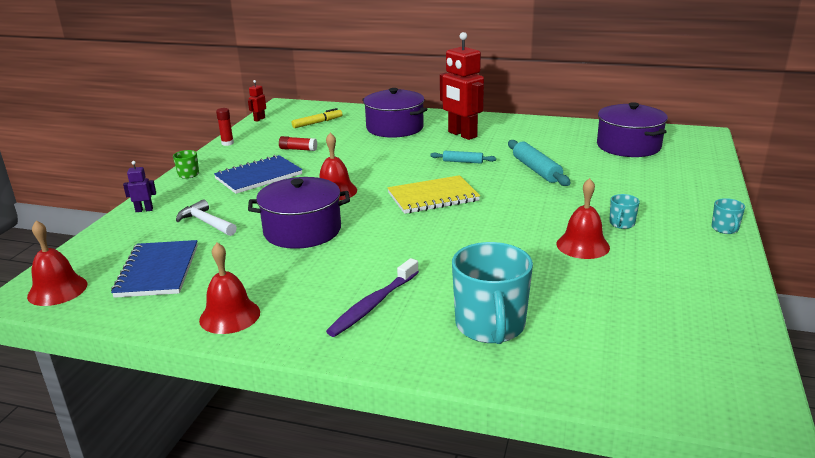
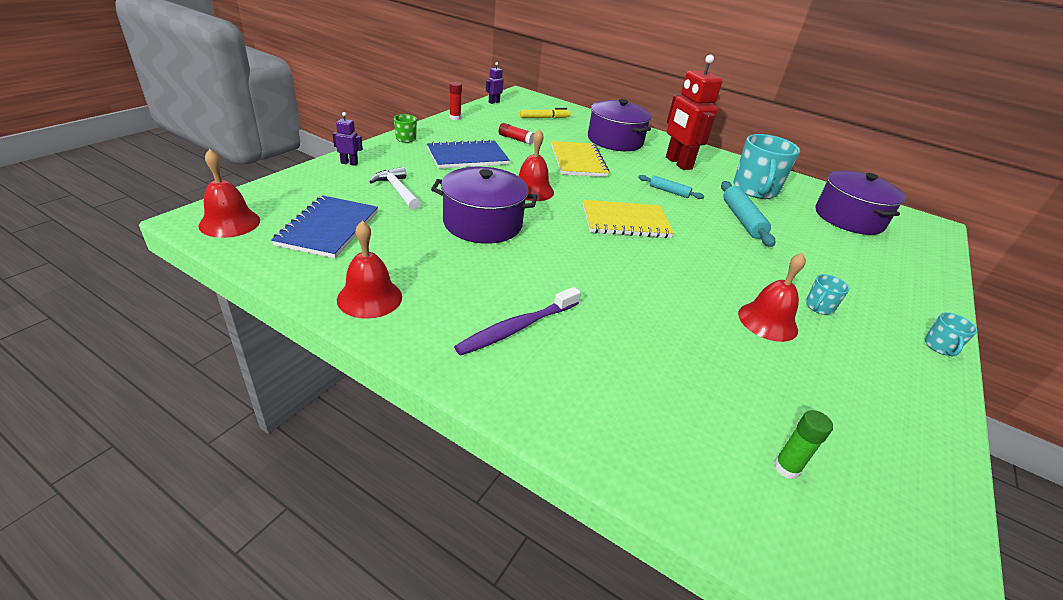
camera: 10 degrees right, 10 degrees up
(259, 119) = (494, 102): red robot -> purple robot
(367, 155) = (578, 161): none -> yellow notebook
(490, 326) = (632, 393): turquoise mug -> turquoise mug (755, 190)
(627, 343) = (786, 468): none -> green glue stick

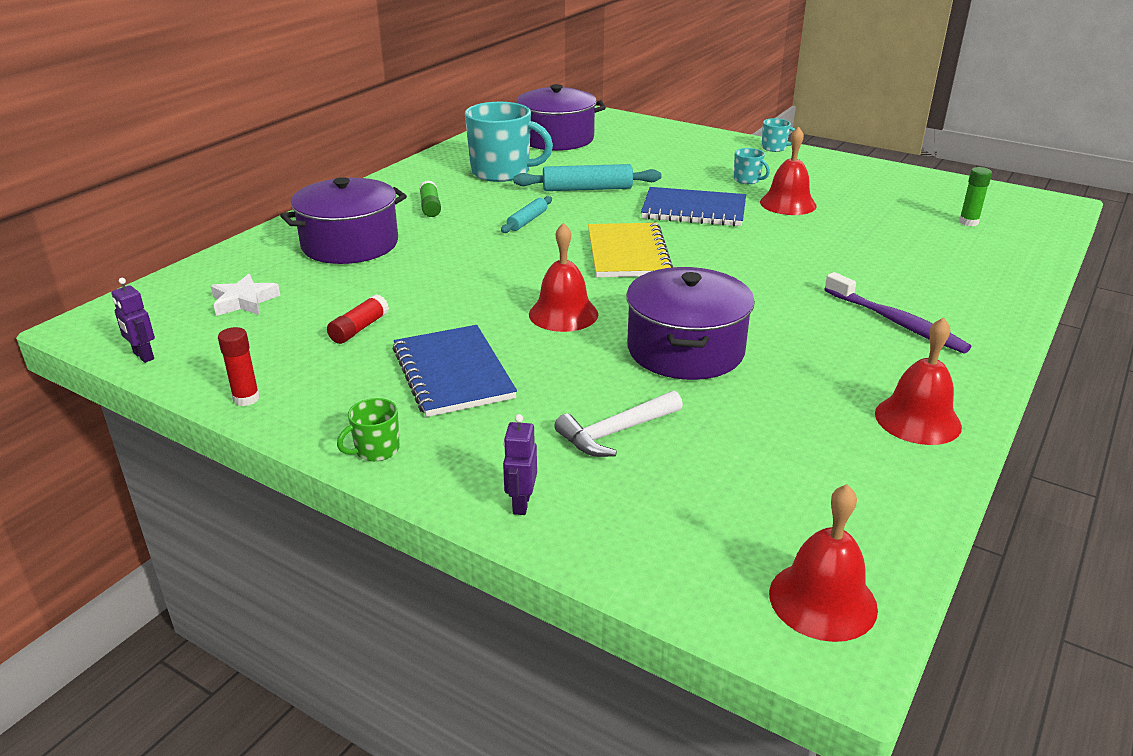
camera: 85 degrees left, 5 degrees down
(328, 228) = (777, 483): blue notebook -> blue notebook (694, 210)
(544, 118) = (244, 301): yellow marker -> white star
(578, 161) = (444, 276): yellow notebook -> none
(678, 163) = (430, 207): red robot -> green glue stick

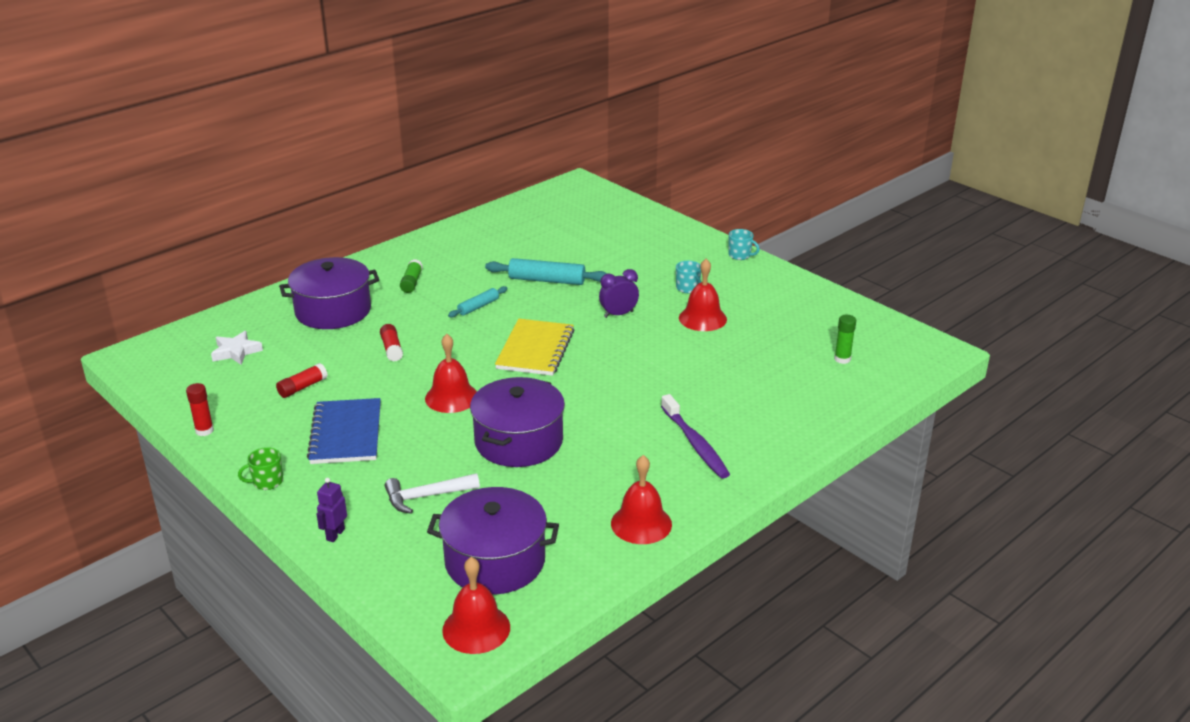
camera: 15 degrees right, 0 degrees up
(143, 356) = (153, 387): purple robot -> none
(451, 273) = (392, 349): none -> red glue stick
(502, 172) = (489, 253): turquoise mug -> none
(556, 139) = (557, 221): purple pot -> purple pot (495, 561)
(694, 210) = (618, 314): blue notebook -> purple clock

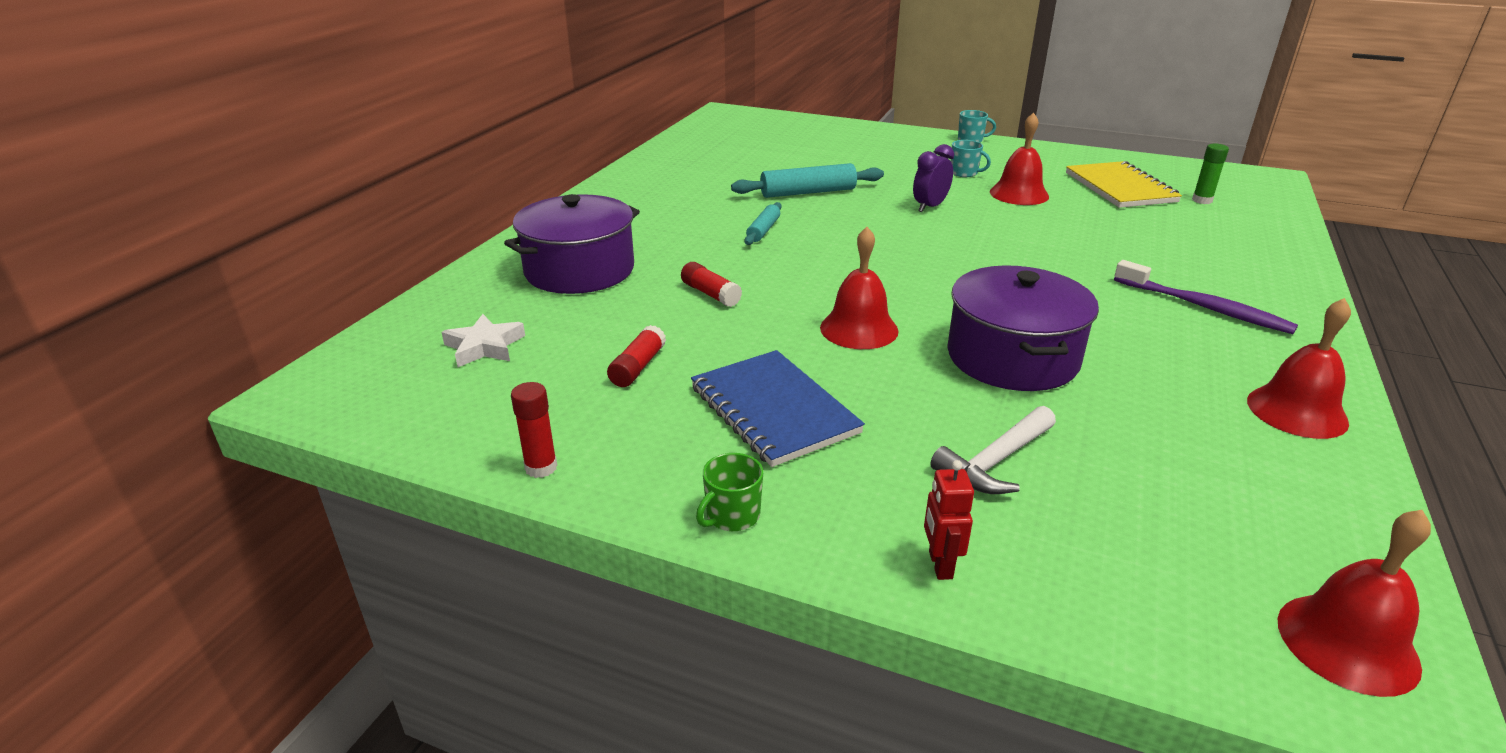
camera: 25 degrees left, 0 degrees up
(335, 534) = (939, 565): purple robot -> red robot
(412, 282) = (650, 223): green glue stick -> none
(495, 561) = (1212, 523): purple pot -> none
(535, 350) = (889, 257): yellow notebook -> yellow notebook (1120, 188)

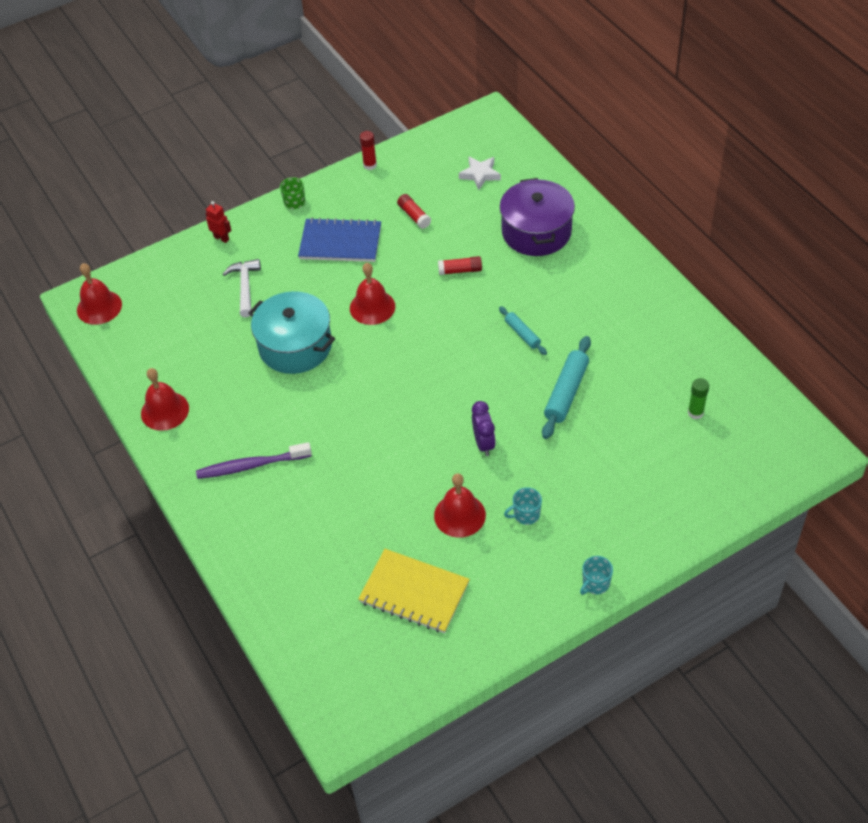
camera: 130 degrees right, 20 degrees up
(1012, 357) = (295, 346): purple pot -> turquoise pot
(1202, 200) = (349, 623): green glue stick -> green glue stick (695, 412)

